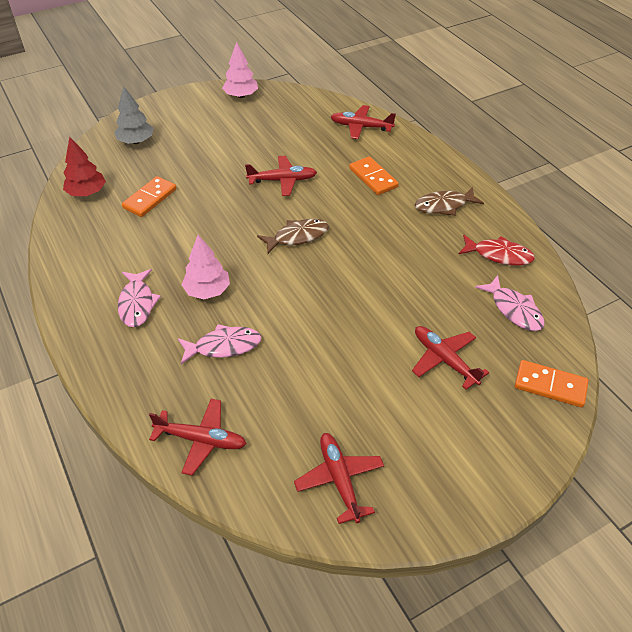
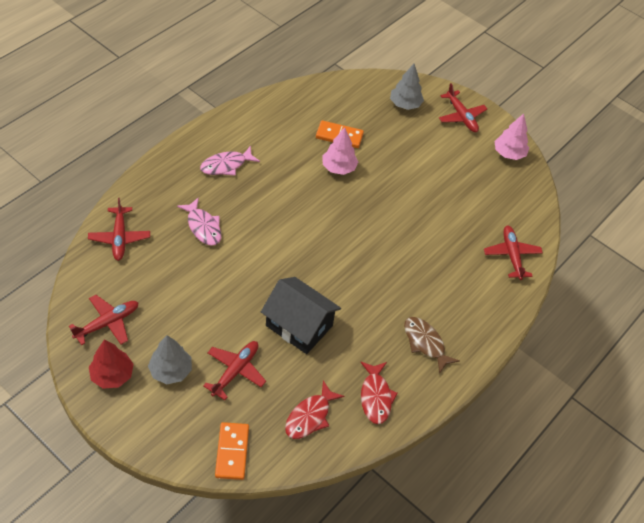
camera: 65 degrees right, 5 degrees up
(87, 193) = (329, 97): red tree -> red tree (112, 375)
(207, 291) = (253, 201): pink tree -> pink tree (338, 168)
(282, 180) = (402, 214): red plane -> red plane (461, 116)
(297, 237) = (336, 242): brown fish -> none
(373, 178) = (439, 280): orange domino -> none
(397, 292) = (299, 325): none -> black house
(430, 422) = (171, 371): none -> grey tree
(514, 309) = (310, 416): pink fish -> red fish

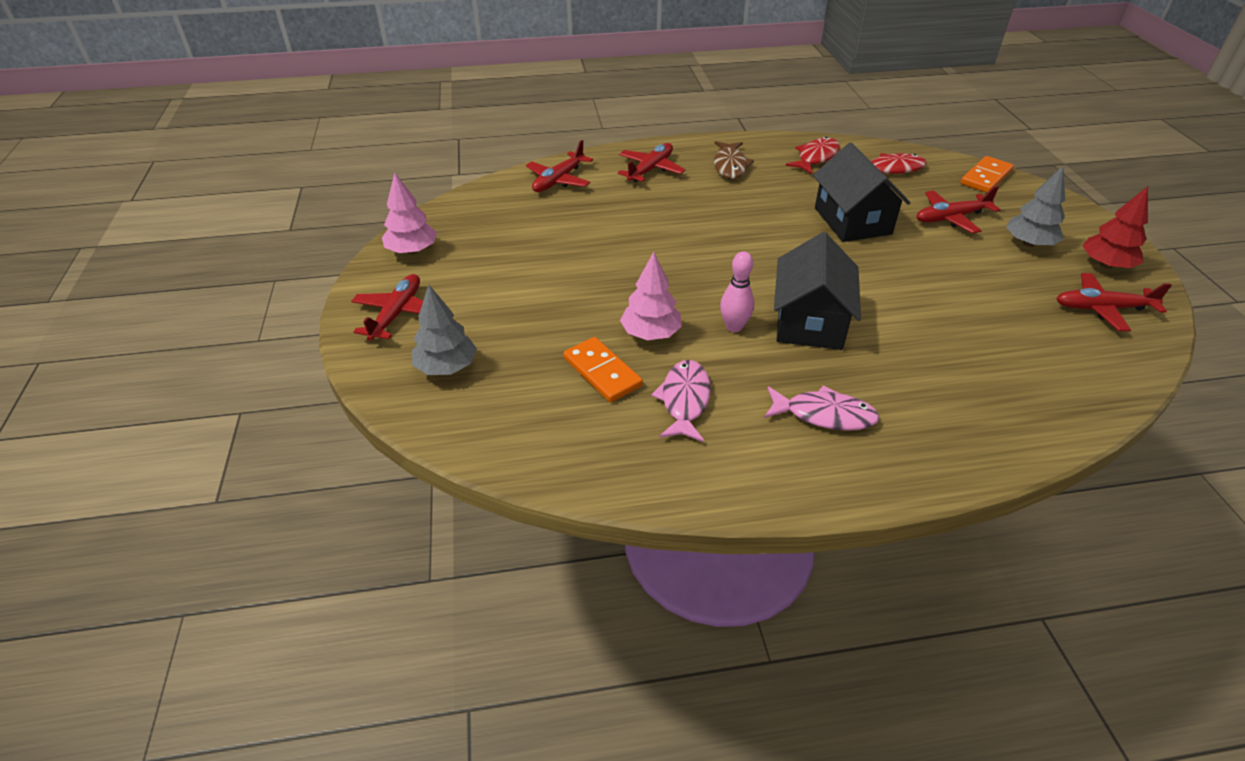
camera: 135 degrees left, 10 degrees down
(119, 237) = (1059, 393): red plane -> red plane (650, 169)
(203, 227) = (915, 351): pink fish -> pink fish (684, 400)
(268, 218) = (810, 322): none -> black house
(303, 194) = (734, 327): none -> pink bowling pin

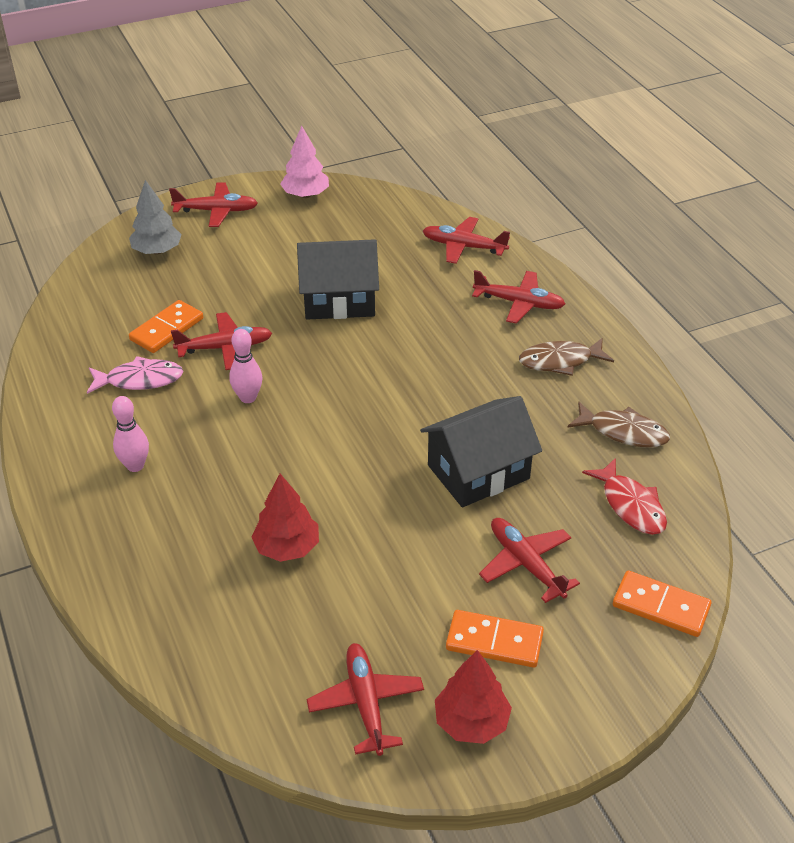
camera: 75 degrees right, 0 degrees up
(650, 333) = (224, 348): pink tree -> red plane
(810, 322) = (270, 448): black house -> black house (339, 300)
(816, 157) = (623, 432): red fish -> brown fish
(824, 415) = (135, 466): pink fish -> pink bowling pin
(939, 327) = (287, 547): none -> red tree
(1029, 243) = (494, 642): grey tree -> orange domino

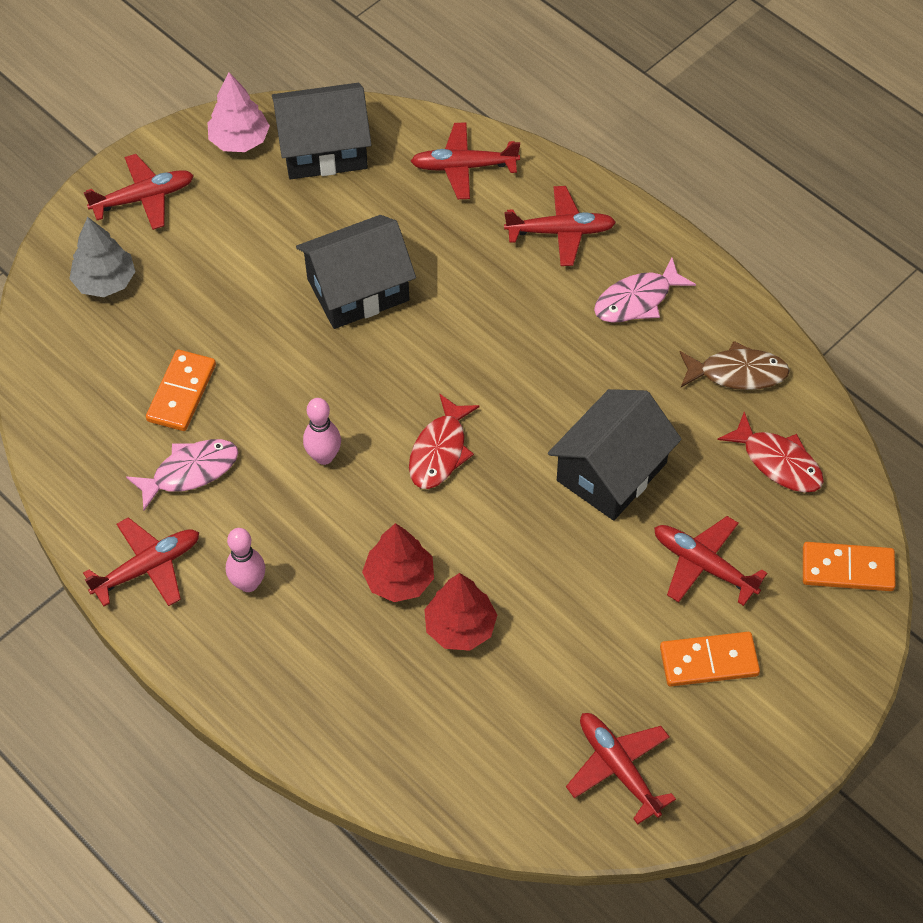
camera: 20 degrees left, 15 degrees up
(224, 348) = (262, 398): red plane -> red plane (147, 568)
(342, 419) = (440, 451): none -> red fish
(364, 213) = (324, 149): none -> black house
(471, 722) = (723, 752): red tree -> red tree (399, 579)
(560, 361) = (637, 300): brown fish -> pink fish

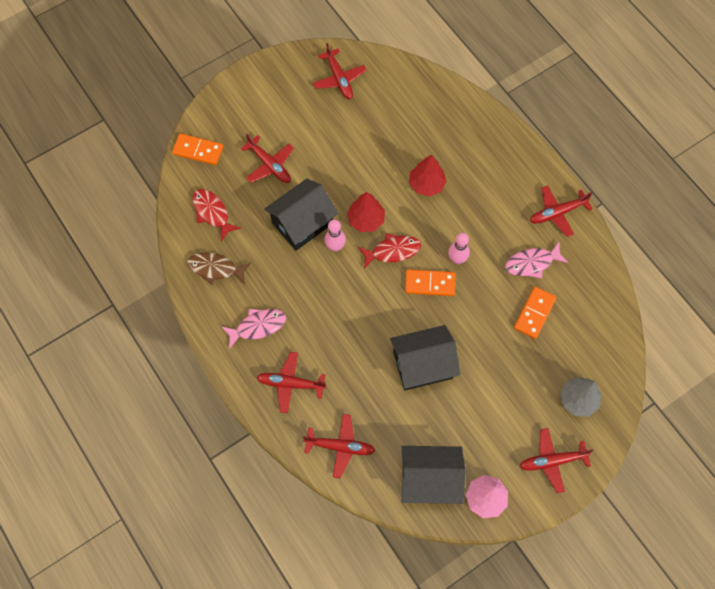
camera: 170 degrees left, 10 degrees up
(248, 583) = (505, 195): pink bowling pin -> pink bowling pin (335, 246)
(440, 451) = (392, 251): red fish -> red fish turned 45 degrees clockwise
(460, 627) = (400, 155): red tree -> red tree (366, 220)
(709, 661) = (282, 118): orange domino -> orange domino (430, 283)

